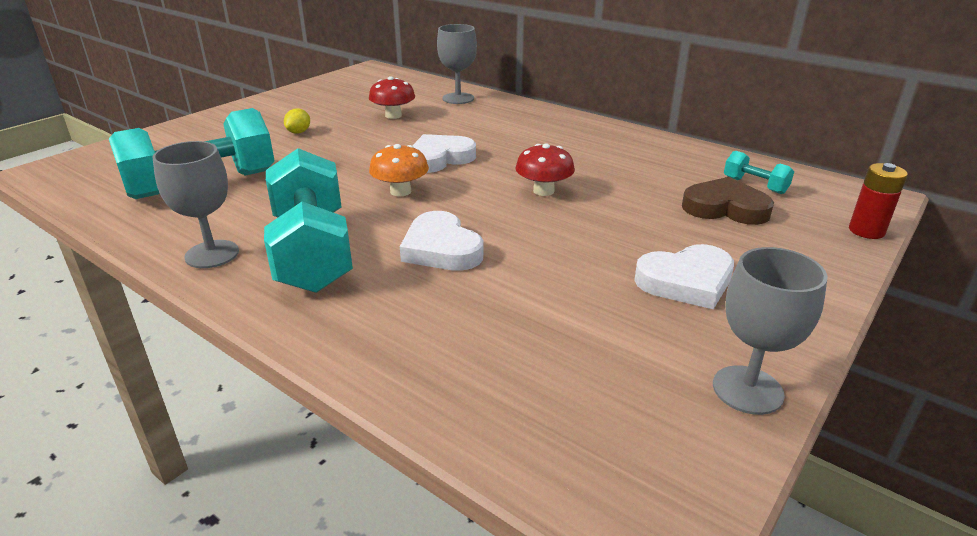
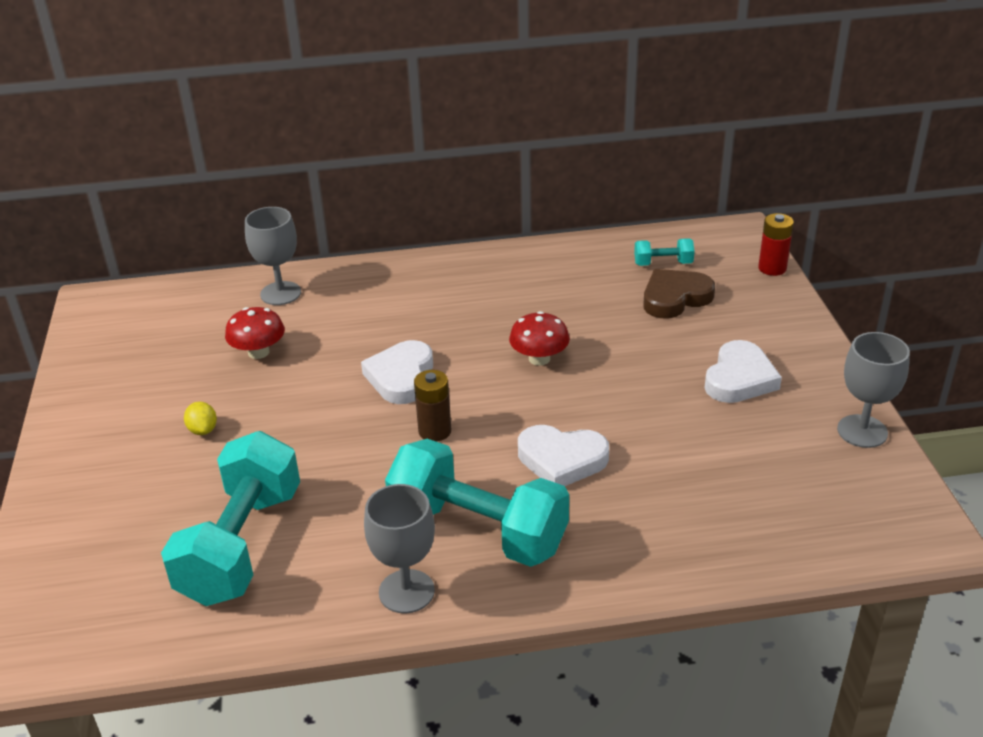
camera: 45 degrees left, 5 degrees up
(400, 191) = (435, 431): orange mushroom -> brown battery

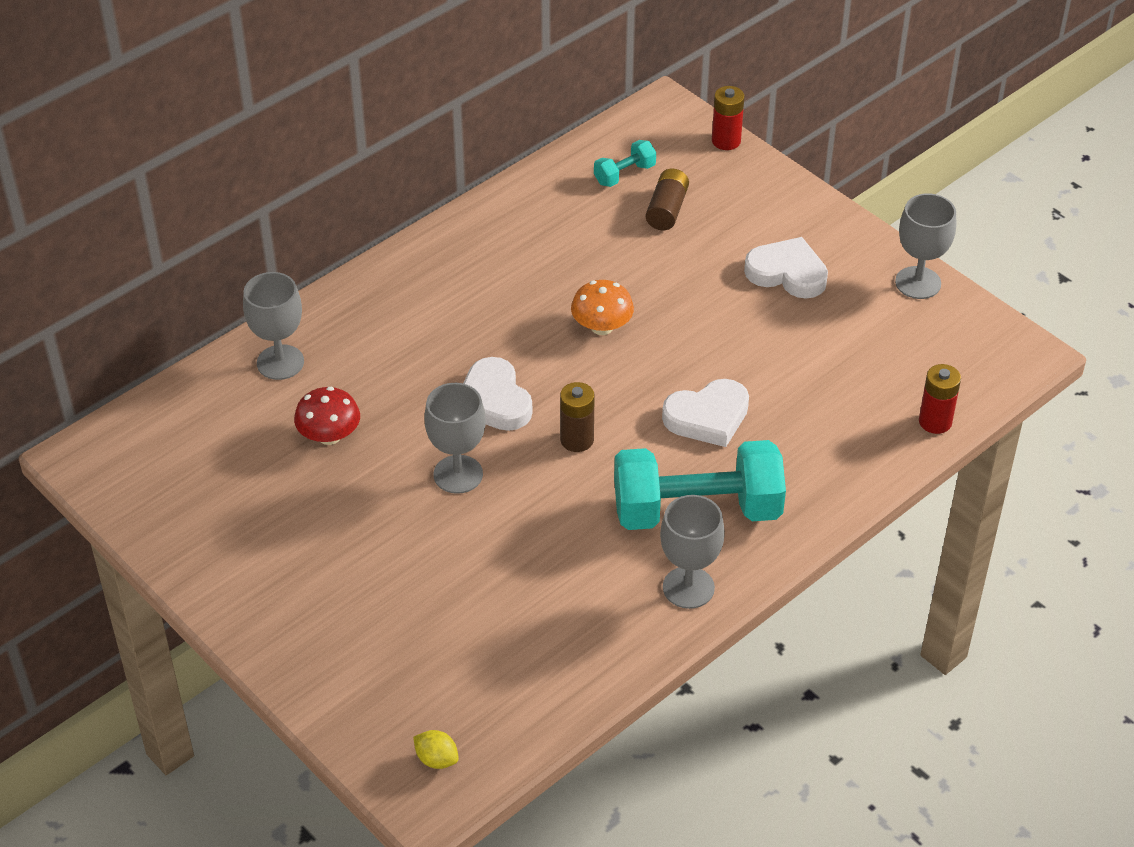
camera: 35 degrees left, 10 degrees up
(203, 430) = (363, 536): yellow lemon -> yellow lemon (436, 759)
(241, 545) = (515, 619): turquoise dumbbell -> none
(318, 417) = (458, 474): none -> grey goblet
(539, 359) = (602, 327): red mushroom -> orange mushroom
(675, 298) = (667, 210): brown heart -> brown battery
(739, 378) = (787, 273): white heart -> white heart turned 60 degrees counterclockwise
(778, 555) = (935, 422): none -> red battery

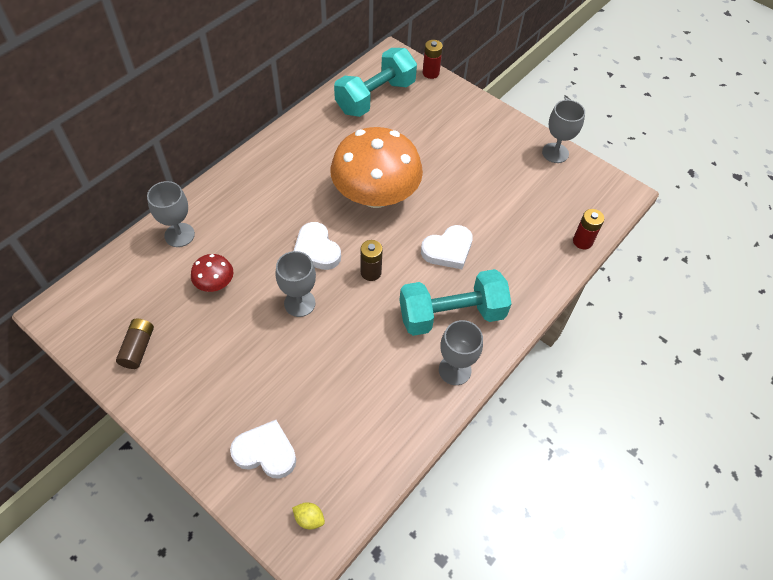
camera: 10 degrees left, 10 degrees up
(602, 327) = (375, 195): orange mushroom -> orange mushroom, size x2.34
(624, 174) = (375, 97): turquoise dumbbell -> turquoise dumbbell, size x2.28
(667, 210) = (403, 117): brown battery -> brown battery (138, 348)
(787, 273) = (479, 152): white heart -> white heart (266, 452)

